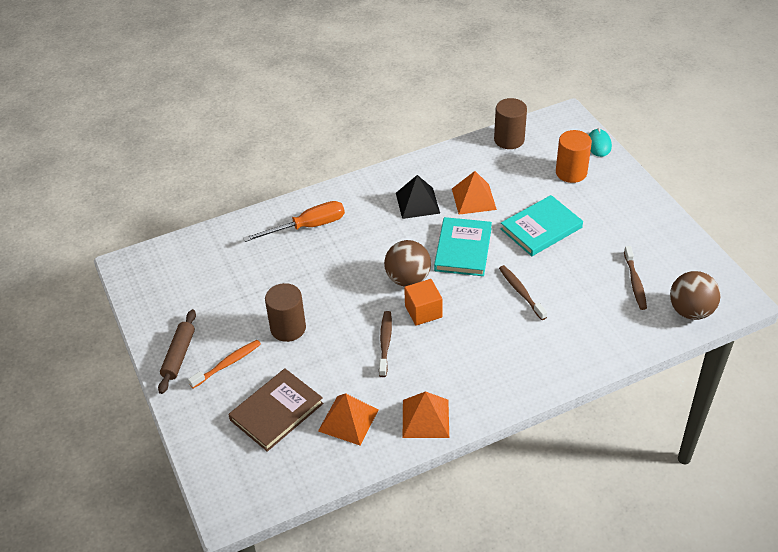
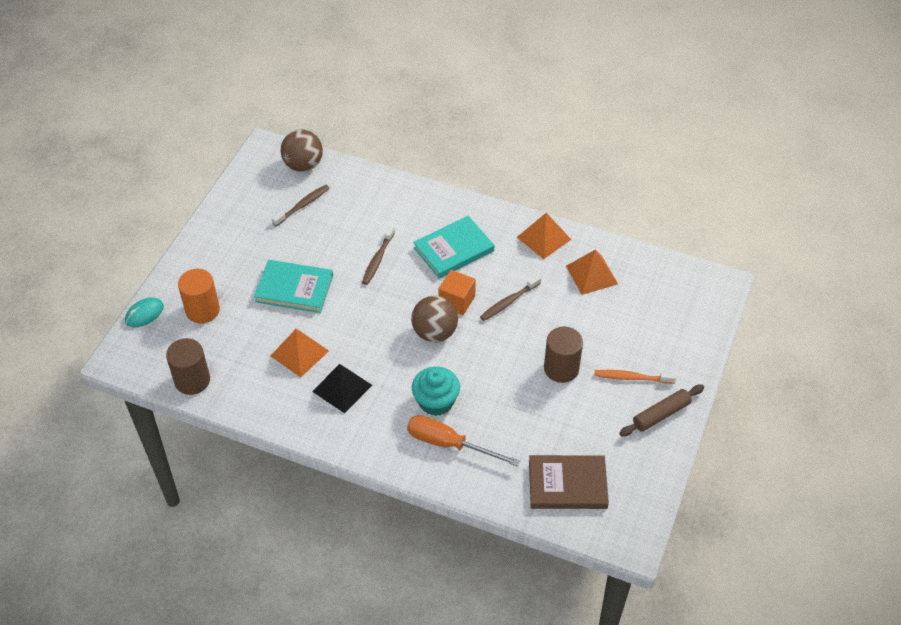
camera: 135 degrees left, 5 degrees up
(276, 411) = (631, 317): brown book -> brown book (567, 484)
(348, 241) = (436, 401): none -> turquoise cupcake
(463, 249) = (367, 321): turquoise book -> turquoise book (453, 249)

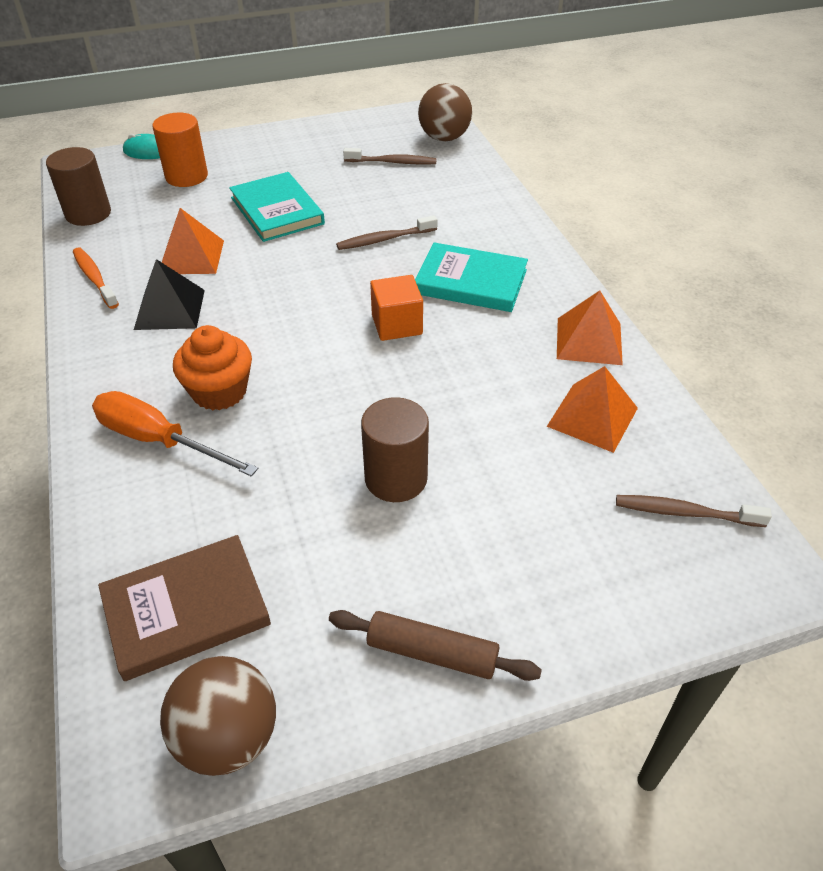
camera: 50 degrees right, 5 degrees down
(435, 332) = (327, 333): brown ball -> brown ball (228, 737)
(436, 401) = (219, 391): turquoise cupcake -> orange cupcake
(449, 444) = (159, 440): orange screwdriver -> orange screwdriver turned 45 degrees counterclockwise
(509, 302) = (449, 367): brown toothbrush -> brown toothbrush (685, 513)
(567, 484) = (186, 609): brown book -> brown book turned 75 degrees counterclockwise
(632, 378) = (465, 569): orange toothbrush -> orange toothbrush (95, 278)

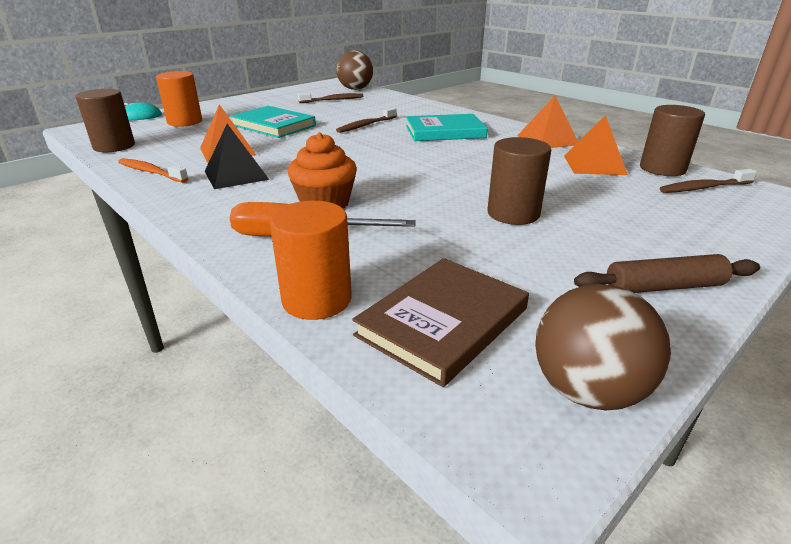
camera: 25 degrees left, 15 degrees down
(108, 537) = (317, 299): none -> orange cylinder
(397, 324) = (420, 153): orange cube -> none
(677, 454) = (662, 169): none -> brown cylinder

